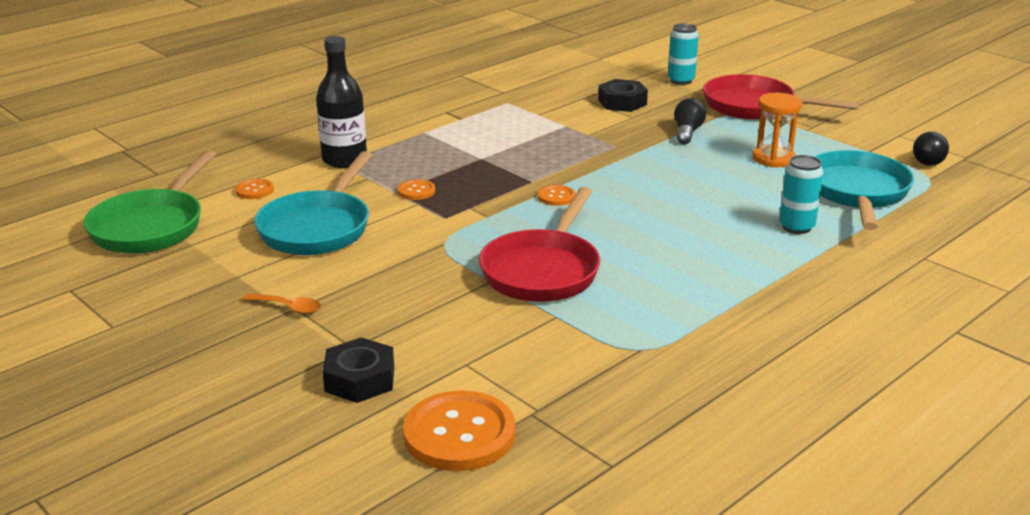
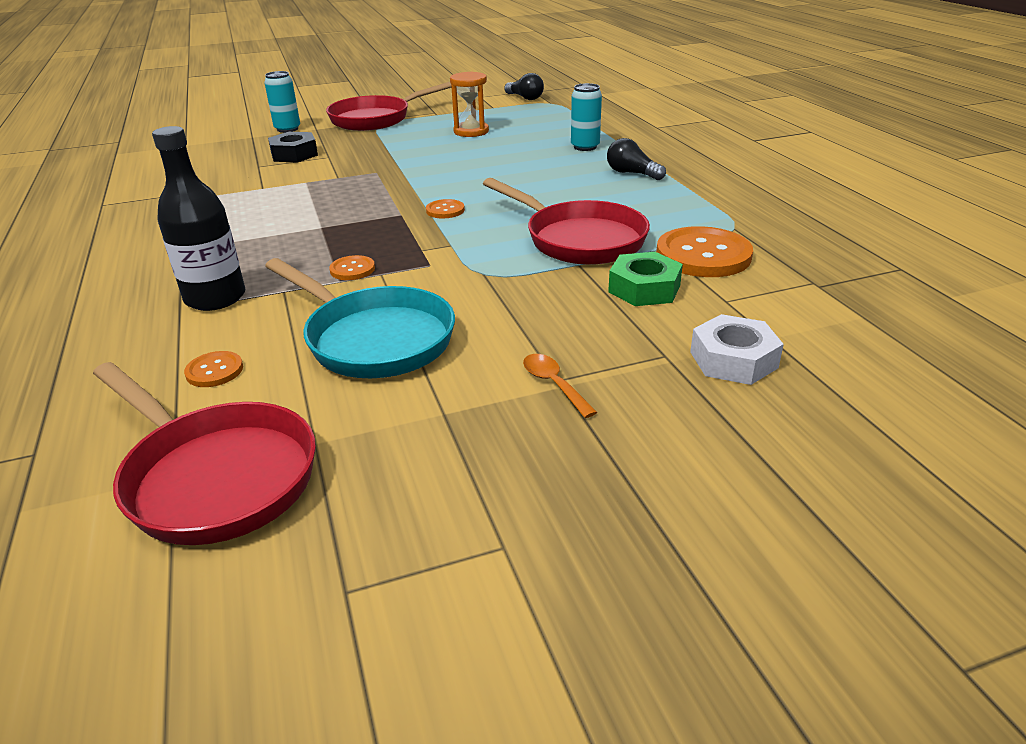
camera: 65 degrees left, 5 degrees up
(151, 226) = (215, 476): green pan -> red pan
(288, 307) = (553, 384): orange spoon -> orange spoon turned 75 degrees counterclockwise
(360, 379) = (733, 360): black nut -> white nut
(459, 434) = (846, 322): orange button -> orange button (703, 255)
(463, 319) = (644, 288): none -> green nut
(687, 132) = (388, 145): black light bulb -> black light bulb (632, 173)
(857, 193) = (551, 123): turquoise pan -> none

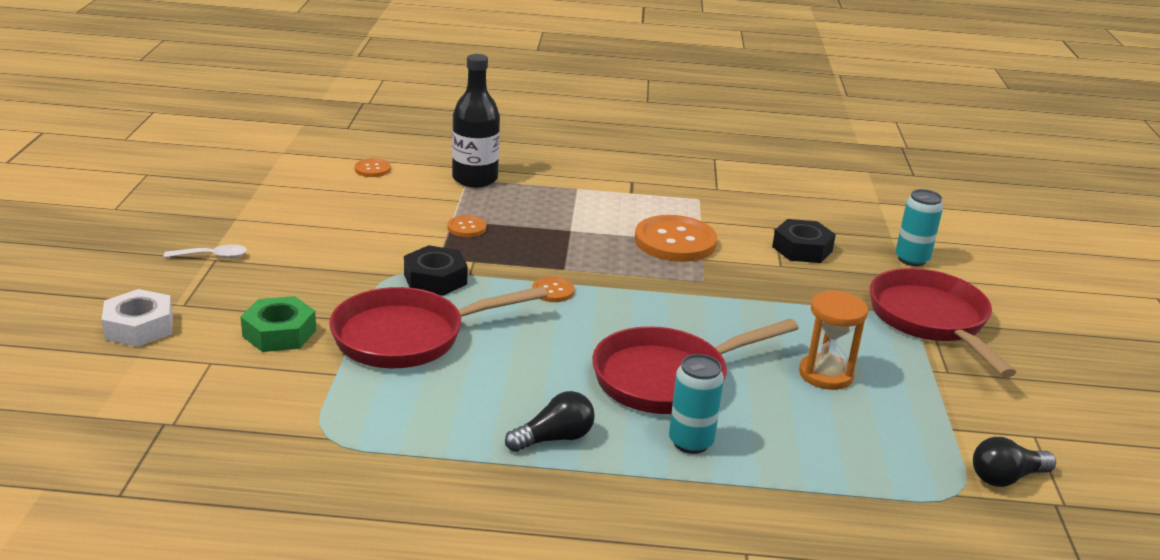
camera: 110 degrees right, 5 degrees down
(215, 476) = (267, 160): red pan -> red pan (668, 378)
(373, 339) = (348, 216): turquoise pan -> none
(473, 255) = (435, 279): none -> black nut
(553, 384) = (212, 256): orange spoon -> white spoon
(703, 255) = (296, 388): orange button -> orange button (675, 241)

